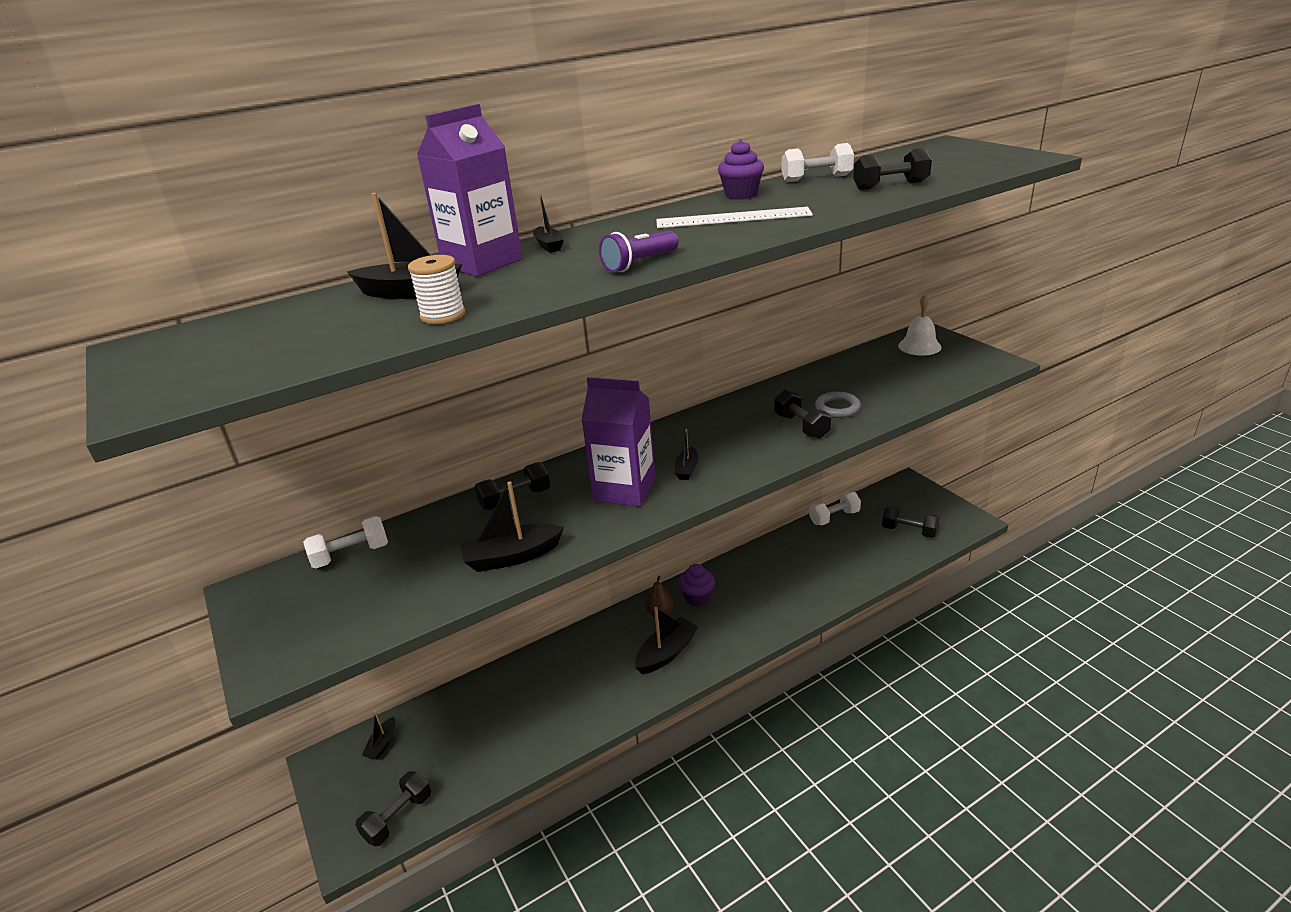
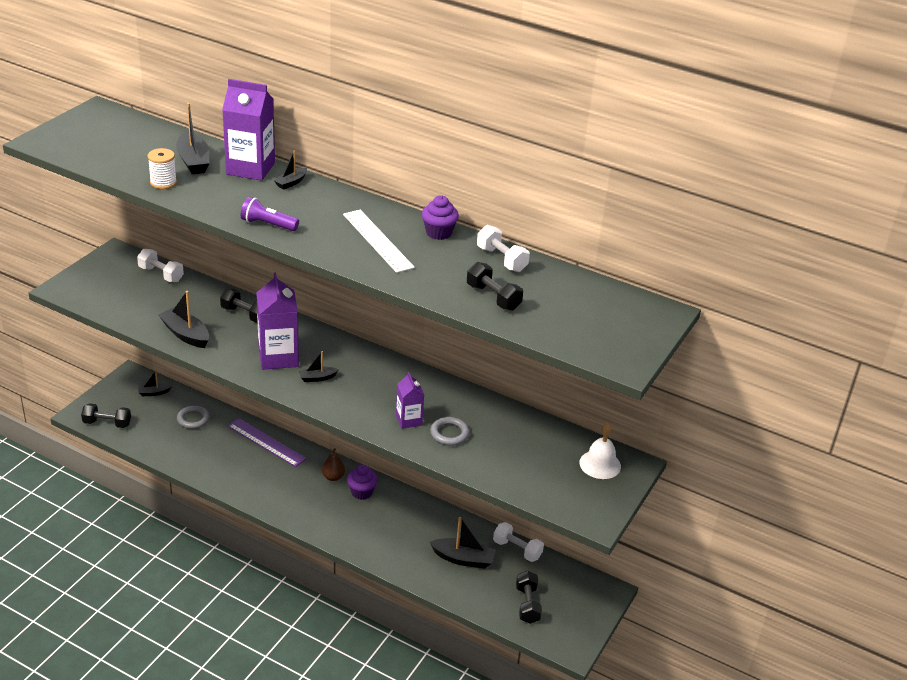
camera: 55 degrees right, 5 degrees up
(469, 714) = (193, 419): none -> grey ring
(564, 654) = (266, 442): none -> purple ruler
(666, 653) = (293, 493): black boat -> black boat (463, 559)
(801, 426) = (409, 420): black dumbbell -> purple carton

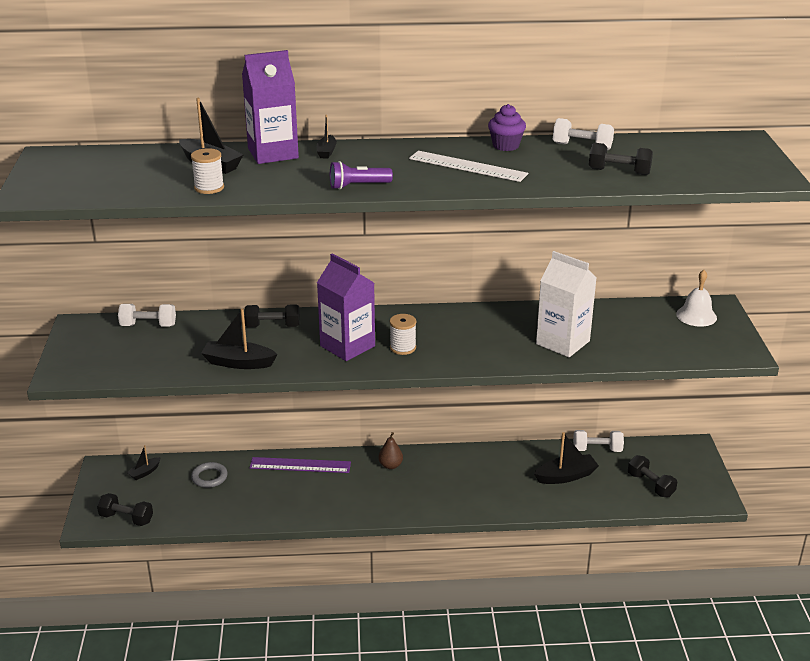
camera: 30 degrees left, 5 degrees down
(107, 423) = (126, 518): black dumbbell -> black dumbbell turned 45 degrees clockwise
(317, 378) = (403, 348): black boat -> white spool
(362, 492) = (428, 466): purple cupcake -> none
(409, 420) = (518, 346): purple carton -> none
(449, 434) = (562, 342): grey ring -> white carton

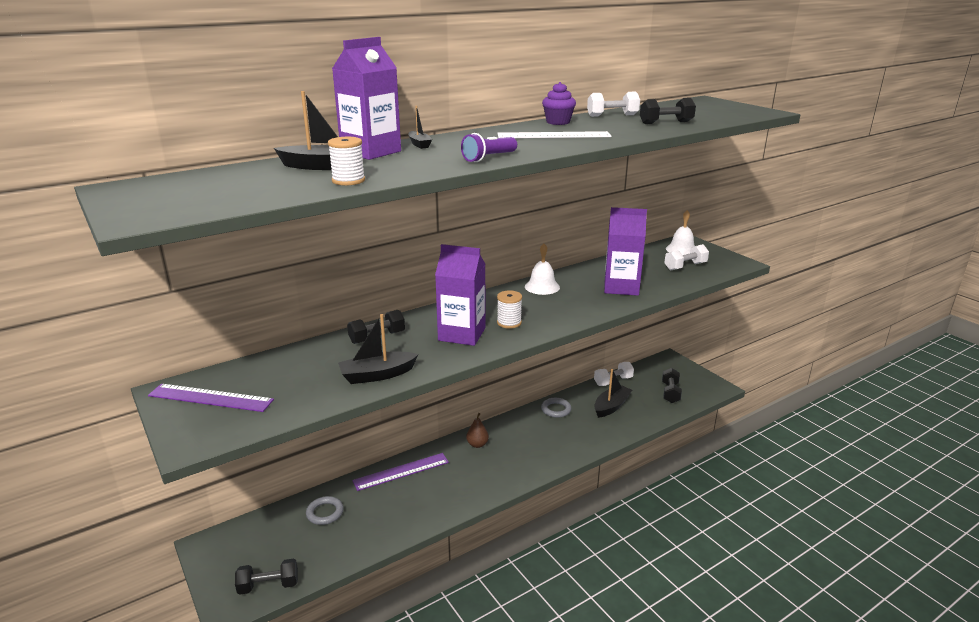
camera: 30 degrees left, 5 degrees down
(102, 341) = (210, 398): none -> purple ruler
(145, 472) = (254, 533): black boat -> none
(148, 325) = (249, 370): white dumbbell -> white dumbbell (685, 266)
(480, 317) = (542, 287): none -> white bell
(502, 458) = (556, 409): none -> grey ring
(562, 342) = (621, 287): white carton -> purple carton
(650, 485) = (670, 393): black dumbbell -> black dumbbell turned 75 degrees clockwise

